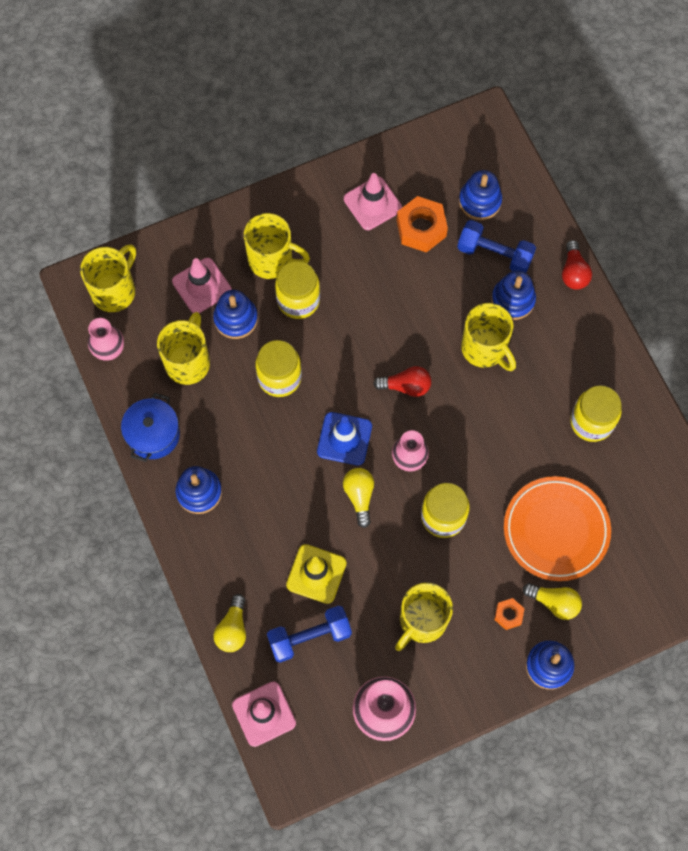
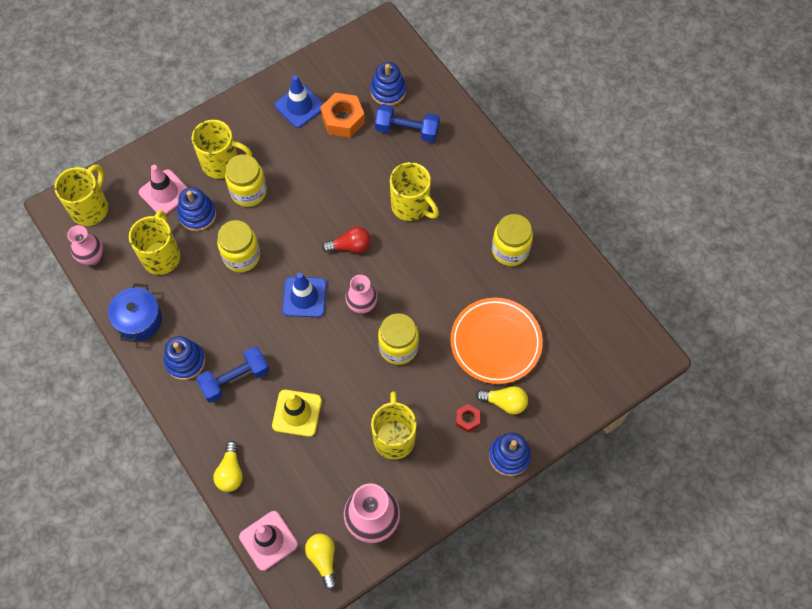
camera: 10 degrees left, 5 degrees down
(309, 637) = (299, 467): blue dumbbell -> blue dumbbell (235, 379)
(359, 496) = (324, 342): yellow light bulb -> yellow light bulb (323, 559)
(372, 203) = (299, 106): pink traffic cone -> blue traffic cone
(422, 621) = (394, 437): yellow mug -> yellow mug turned 150 degrees clockwise
(508, 615) = (467, 419): orange nut -> red nut
(513, 300) = (428, 164): blue stacking toy -> none
(573, 272) = (474, 134): red light bulb -> none

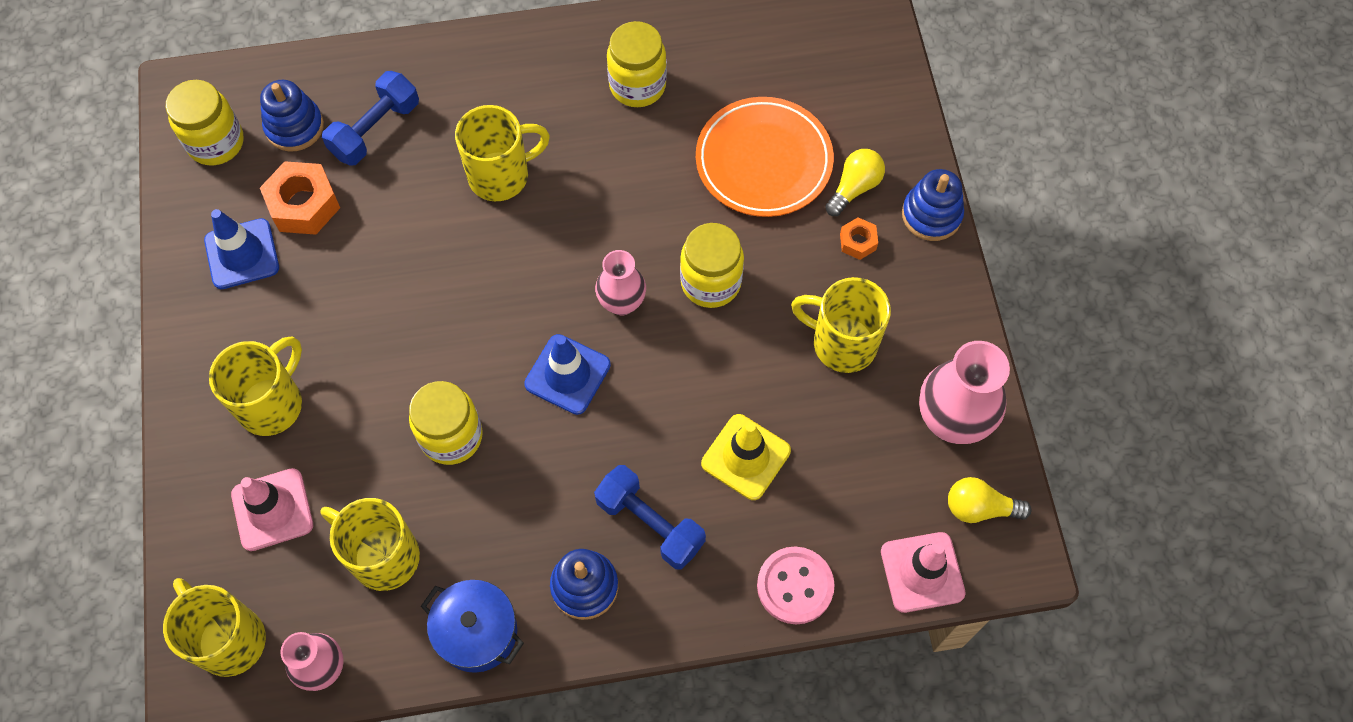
camera: 65 degrees left, 0 degrees up
(197, 215) = (341, 474): blue stacking toy -> none
(230, 472) = (795, 586): yellow light bulb -> pink button
(235, 379) = (650, 523): blue dumbbell -> blue dumbbell turned 45 degrees counterclockwise
(248, 192) = (346, 384): yellow jar -> yellow jar (216, 143)
(350, 246) = (519, 280): red light bulb -> none
(467, 419) = (858, 242): red nut -> orange nut

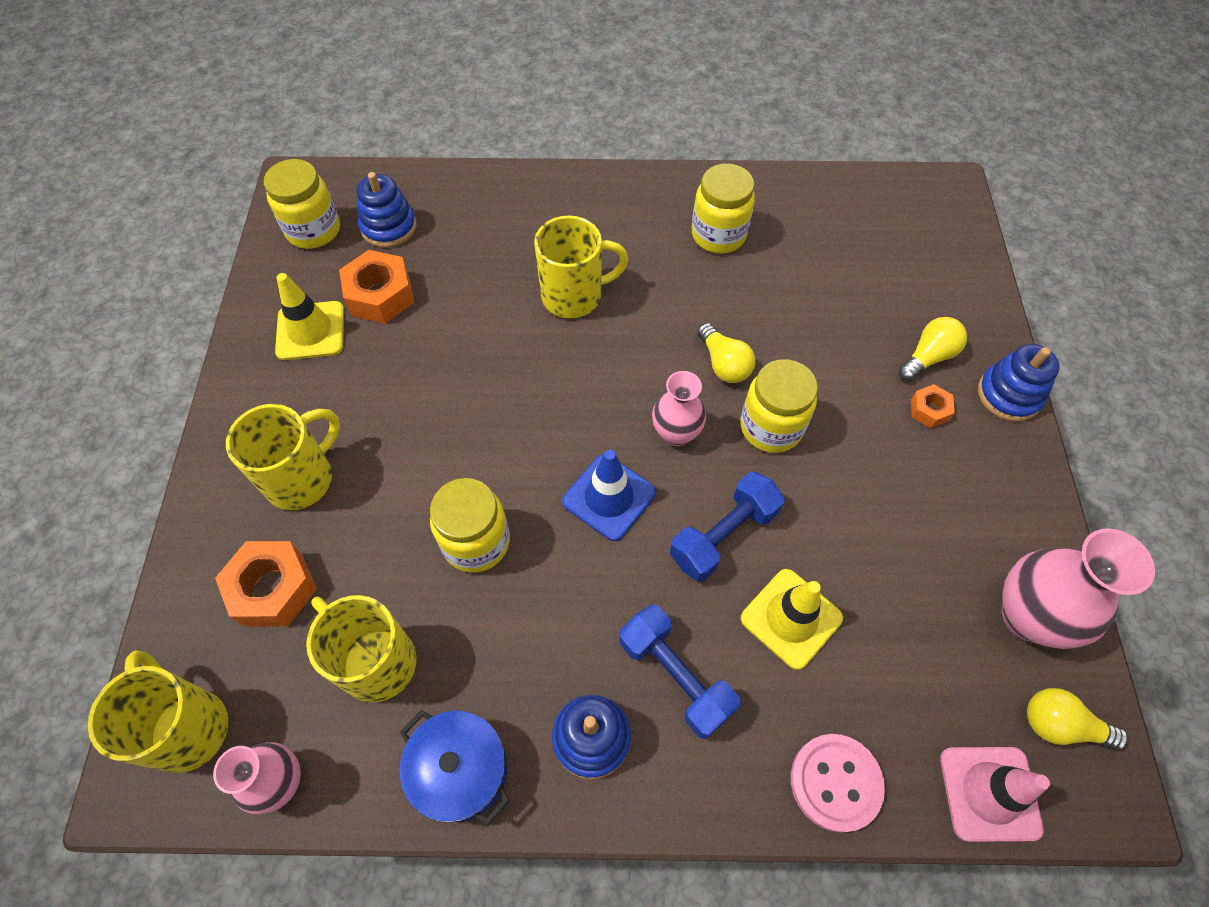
camera: 10 degrees right, 5 degrees down
(242, 254) = (310, 331): blue traffic cone -> yellow traffic cone
(272, 509) = (273, 589): pink traffic cone -> orange nut
(375, 130) = (463, 239): blue dumbbell -> blue dumbbell (723, 535)
(659, 225) = (723, 364): none -> yellow light bulb
(763, 161) = (836, 319): orange plate -> none
(842, 343) = (907, 511): yellow mug -> none

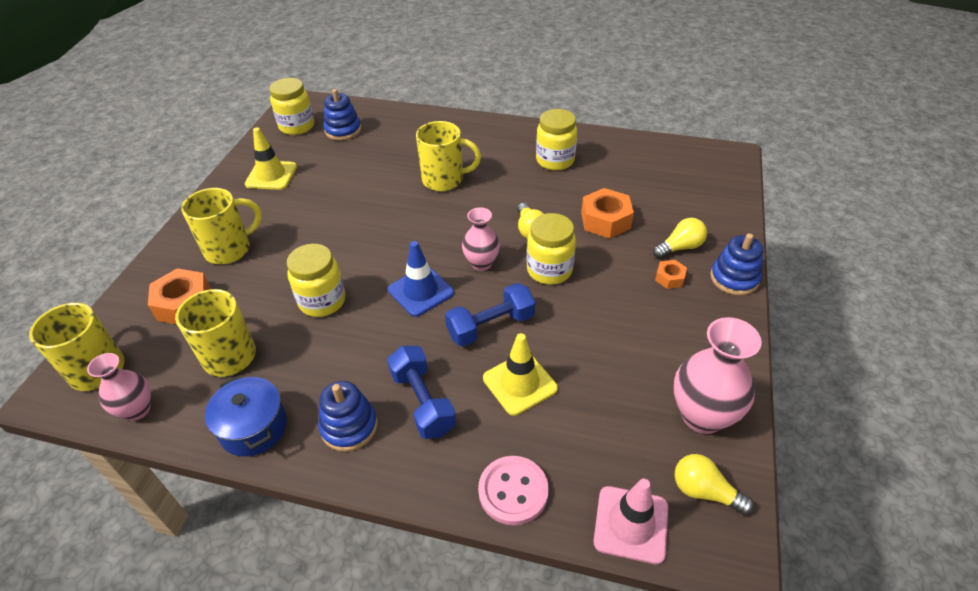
camera: 15 degrees right, 15 degrees down
(380, 295) = (322, 163): orange nut -> orange nut (605, 220)

